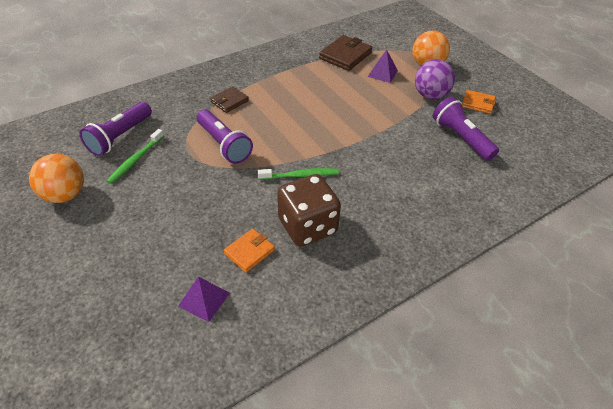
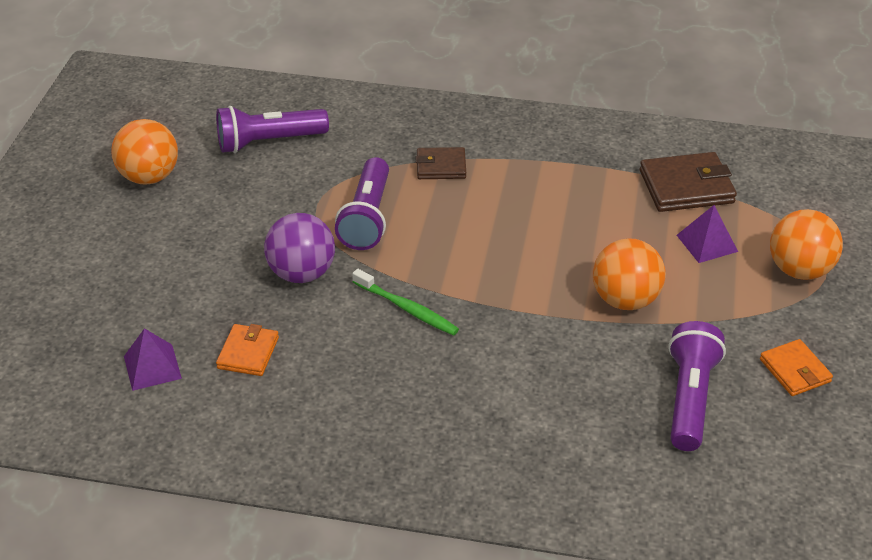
camera: 45 degrees right, 5 degrees down
(136, 160) = (255, 179): green toothbrush -> none
(249, 252) = (248, 353): orange wallet -> orange wallet turned 75 degrees counterclockwise
(307, 226) = (340, 369): brown dice -> none
(384, 113) = (625, 300): none -> orange ball
(430, 95) = (734, 315): purple ball -> purple ball (302, 273)

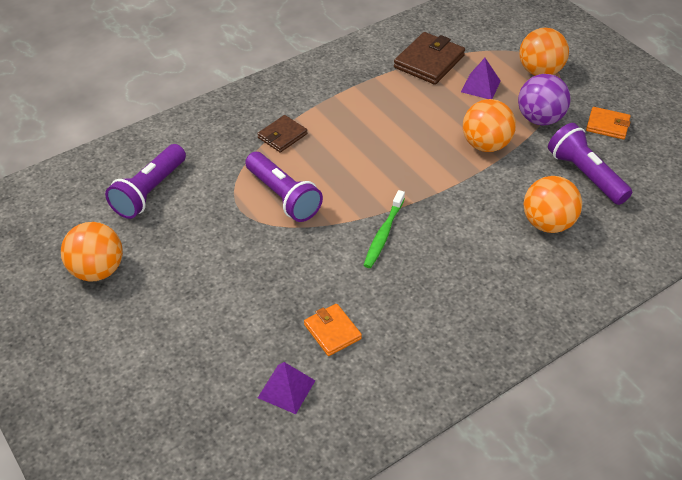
camera: 45 degrees left, 5 degrees up
(302, 273) = (293, 259): purple ball -> purple ball (540, 119)
(406, 308) = (384, 234): green toothbrush -> green toothbrush turned 120 degrees clockwise
(576, 412) = (547, 223): none -> orange ball

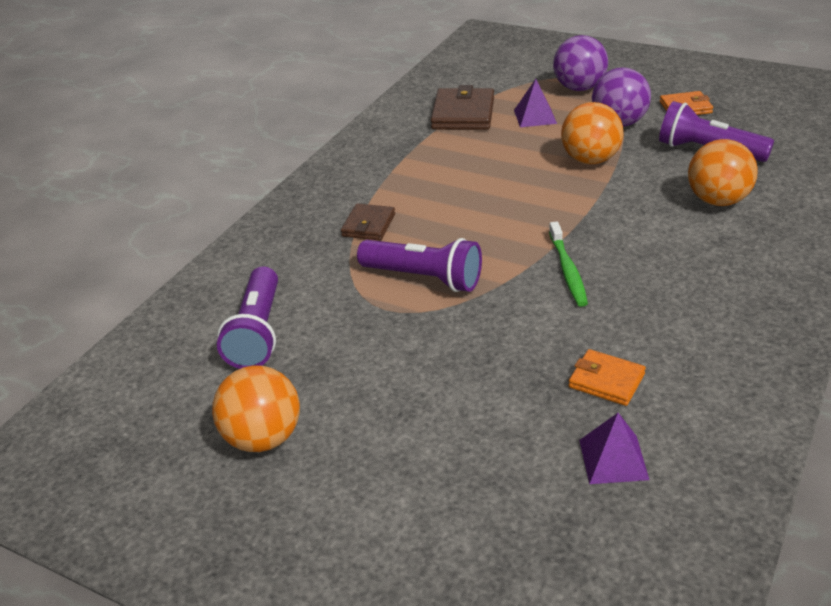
camera: 25 degrees left, 10 degrees down
(540, 71) = (579, 88): orange ball -> purple ball

